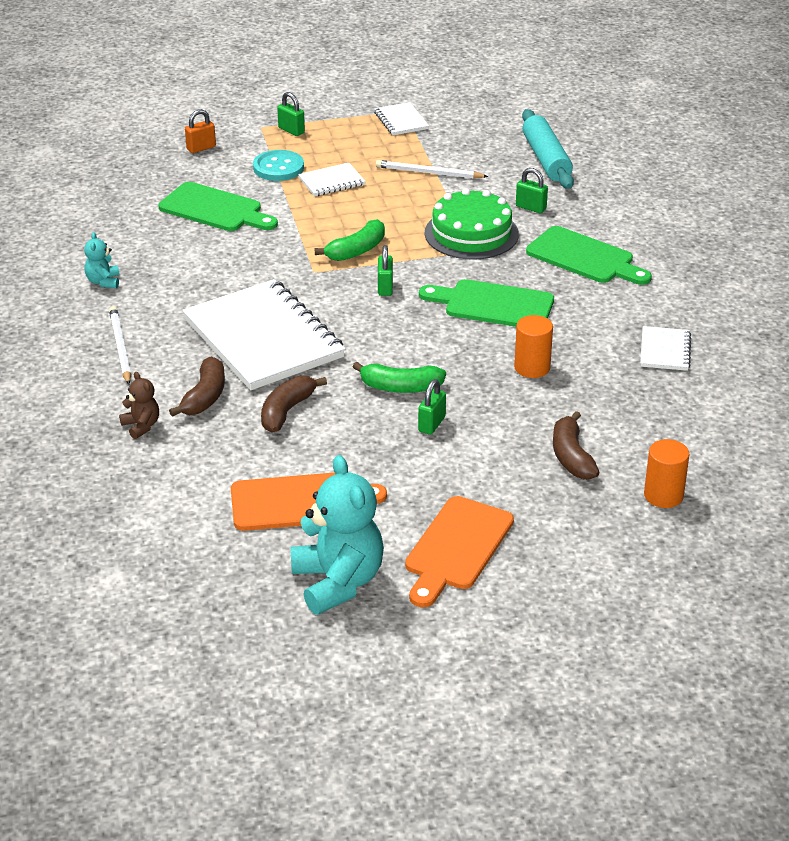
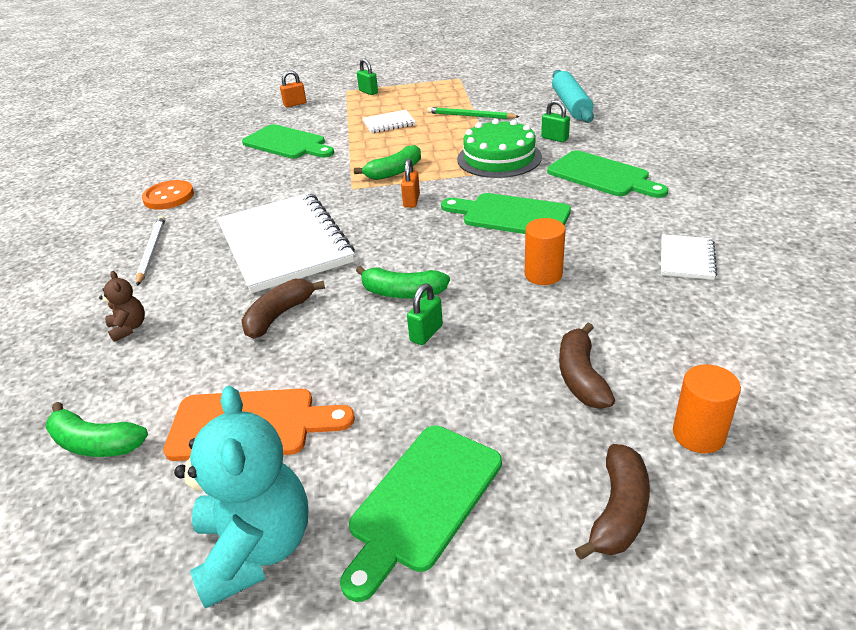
camera: 10 degrees right, 0 degrees up
(103, 282) = (169, 197): turquoise teddy bear -> orange button
(168, 521) = (96, 443): none -> green banana
(205, 397) = (205, 299): brown banana -> brown banana (618, 511)
(278, 168) = (349, 115): turquoise button -> none
(385, 287) = (411, 201): green padlock -> orange padlock
(401, 121) = (455, 84): white notebook -> none
(429, 173) = (470, 116): white pencil -> green pencil
(456, 548) = (422, 501): orange cutting board -> green cutting board

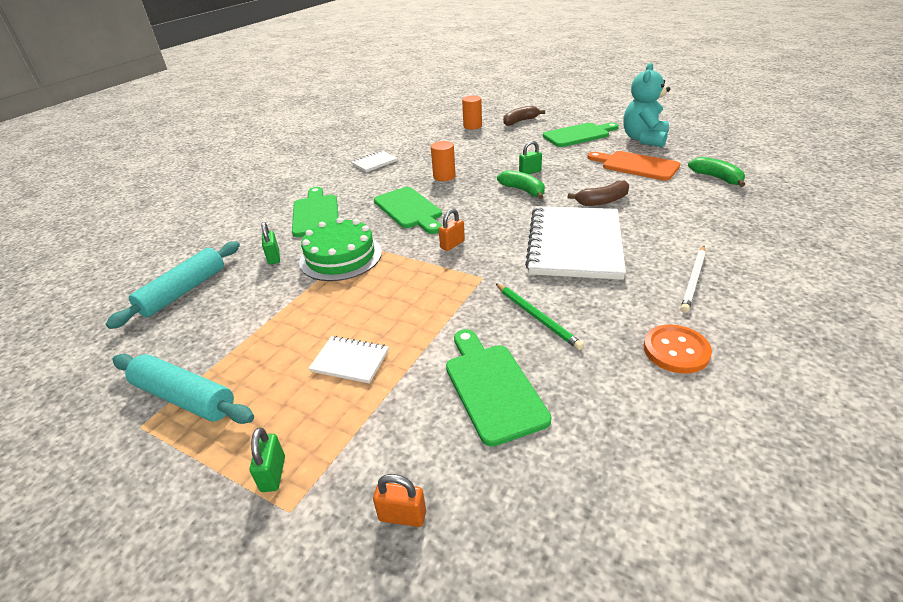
camera: 145 degrees left, 0 degrees up
(129, 328) = (707, 224): brown teddy bear -> none
(394, 172) = (431, 280): green banana -> none
(457, 87) = (184, 398): none -> turquoise rolling pin
(470, 116) = (270, 324): green pencil -> green pencil (536, 317)
(581, 377) = (486, 144): brown banana -> none

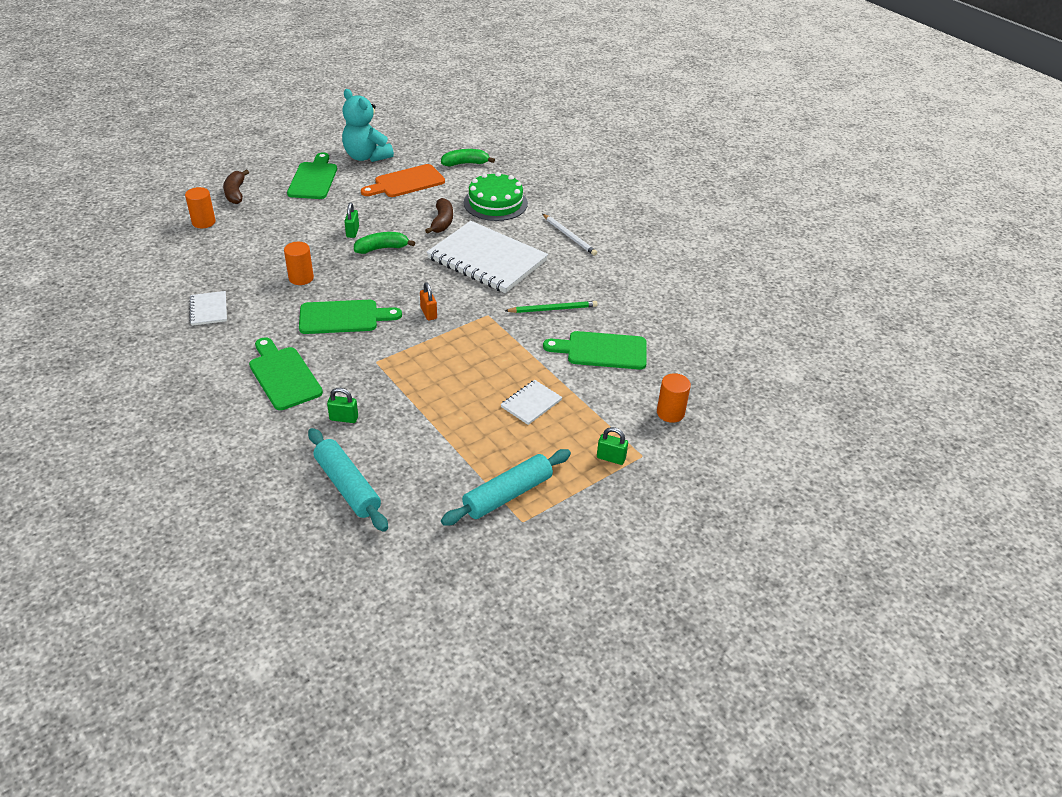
camera: 70 degrees left, 5 degrees up
(316, 214) = (283, 375): green cutting board -> green cutting board turned 45 degrees clockwise
(340, 257) = (385, 377): green cake -> green cake (495, 203)
(402, 516) = (670, 413): orange padlock -> orange cylinder
(676, 350) = (622, 274): orange button -> none

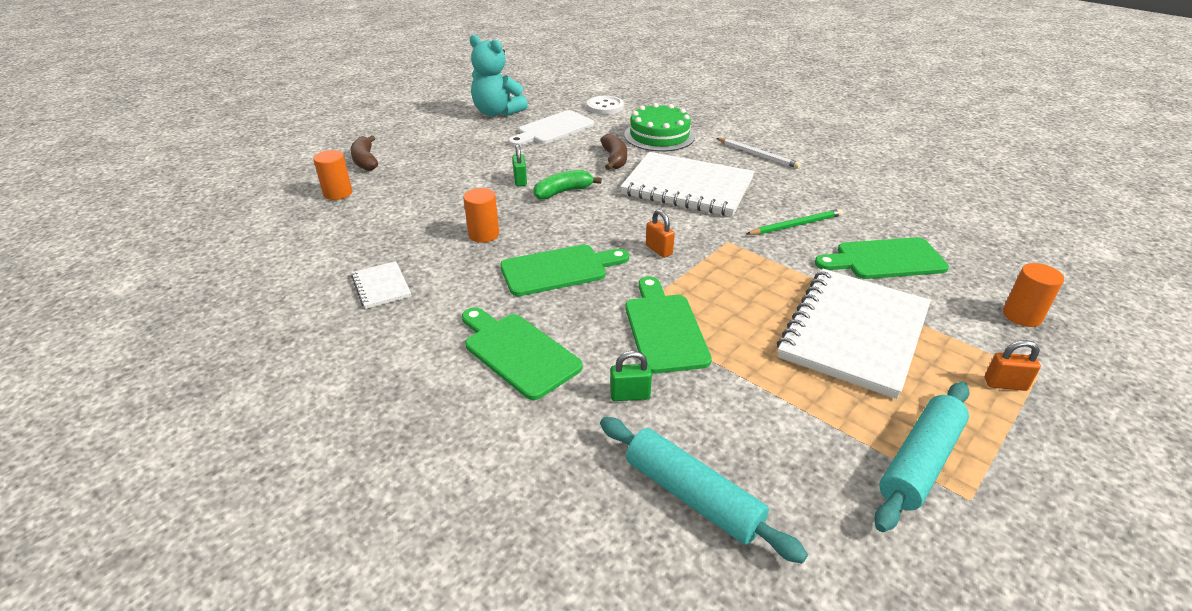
camera: 10 degrees left, 5 degrees down
(313, 179) = (449, 138): green cutting board -> green cutting board (664, 329)
(406, 182) = (553, 129): orange cutting board -> white cutting board
(465, 163) = (605, 107): green banana -> white button
(531, 403) = (854, 333): white notebook -> white notebook, size x2.28
(611, 458) = (1005, 384): green padlock -> orange padlock

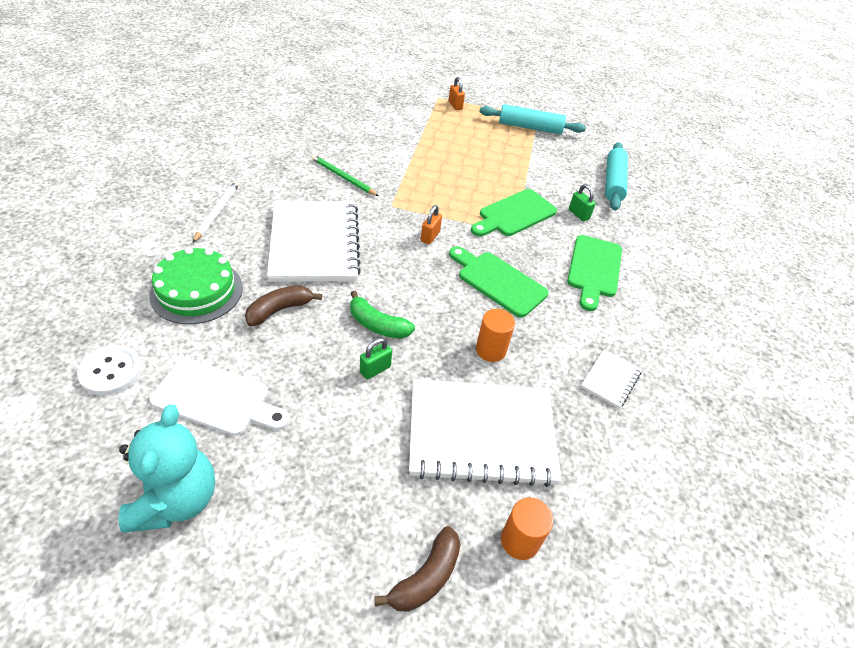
camera: 125 degrees left, 10 degrees up
(854, 333) = (454, 147): white notebook -> white notebook (481, 433)
(885, 259) = (364, 139): green cutting board -> none
(1022, 316) = (390, 98): orange cylinder -> none

